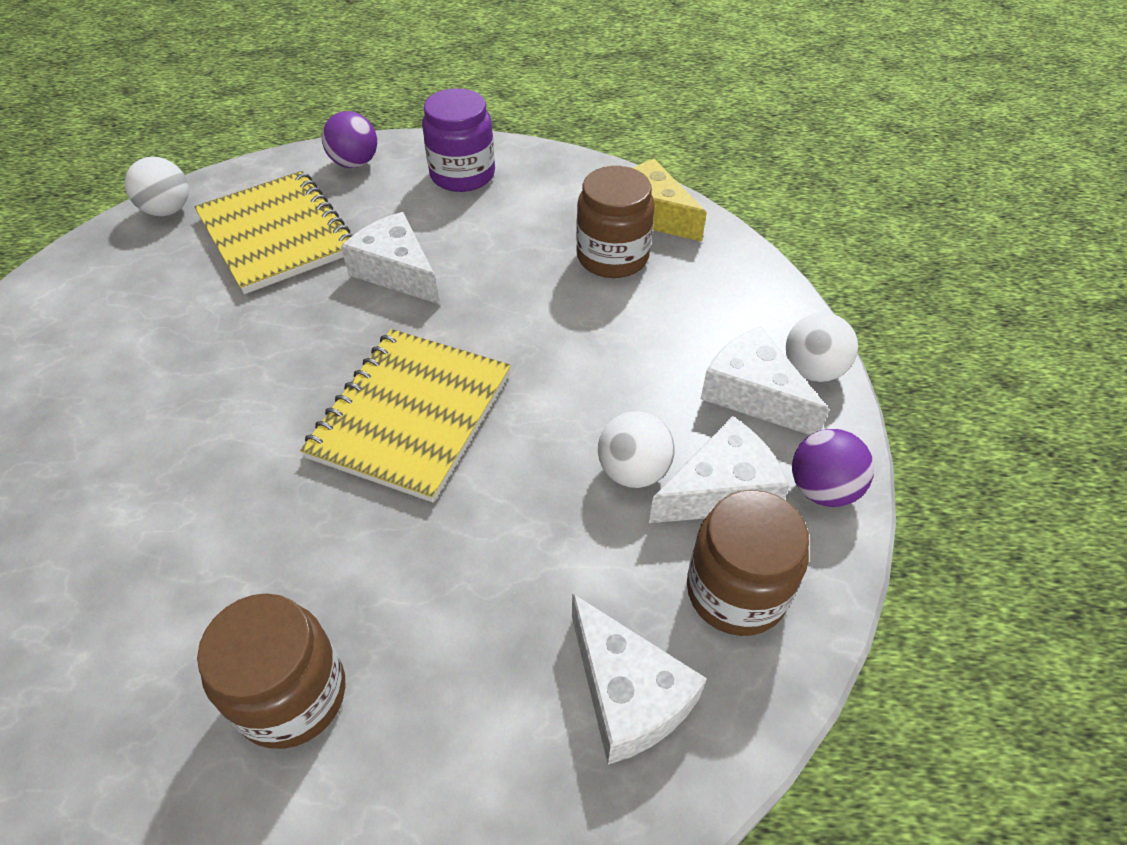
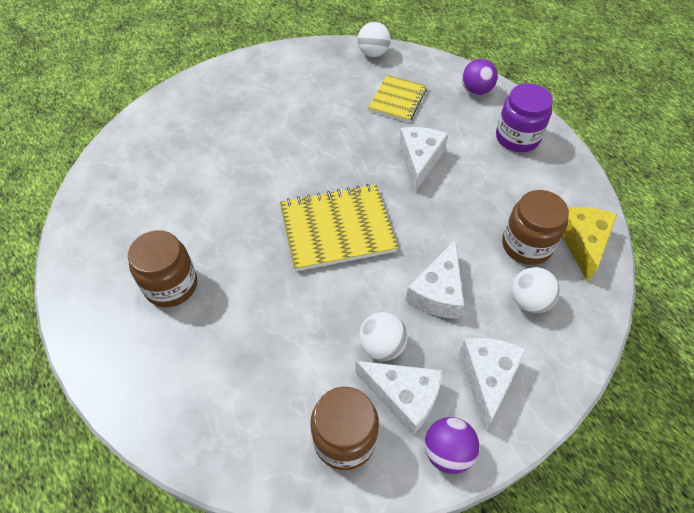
camera: 55 degrees right, 5 degrees up
(277, 234) = (397, 100): yellow notebook -> yellow notebook, size x0.62
(627, 694) = (253, 418): white cheese -> white cheese (438, 292)
(812, 370) = (537, 402): white ball -> white ball (529, 301)

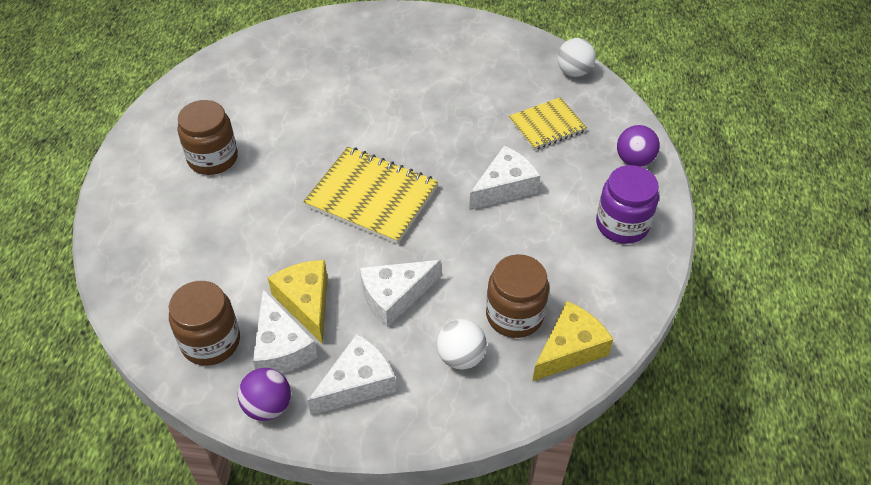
camera: 40 degrees right, 5 degrees down
(381, 346) = (306, 302): white ball -> yellow cheese

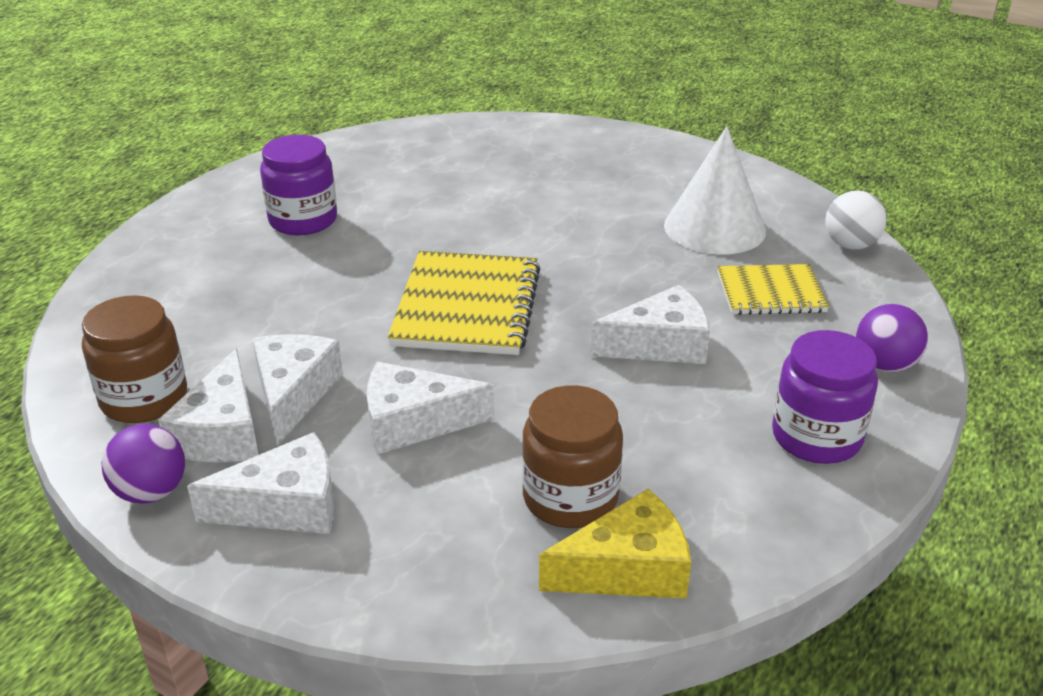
camera: 25 degrees right, 15 degrees down
(213, 158) = (303, 220): brown jar -> purple jar
(306, 302) = (293, 394): yellow cheese -> white cheese
(372, 197) = (467, 307): yellow notebook -> yellow notebook turned 45 degrees clockwise
(460, 357) = (453, 523): white ball -> none
(487, 82) = (714, 227): none -> white cone

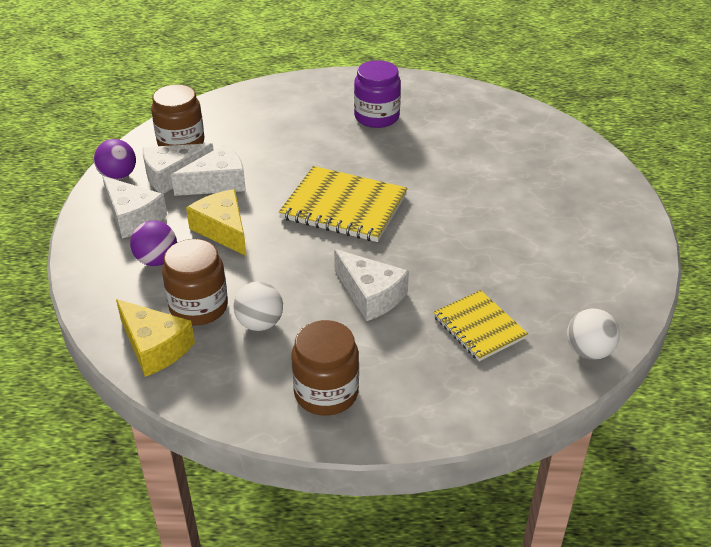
camera: 60 degrees right, 5 degrees up
(413, 422) = (223, 230): white cheese -> yellow cheese
(467, 307) = (344, 207): yellow notebook -> yellow notebook turned 45 degrees clockwise
(648, 451) = (260, 323): none -> white ball
(714, 227) = (540, 276): white cone -> none
(816, 437) = (326, 393): purple jar -> brown jar
(885, 365) = (437, 408): purple ball -> purple ball (157, 260)

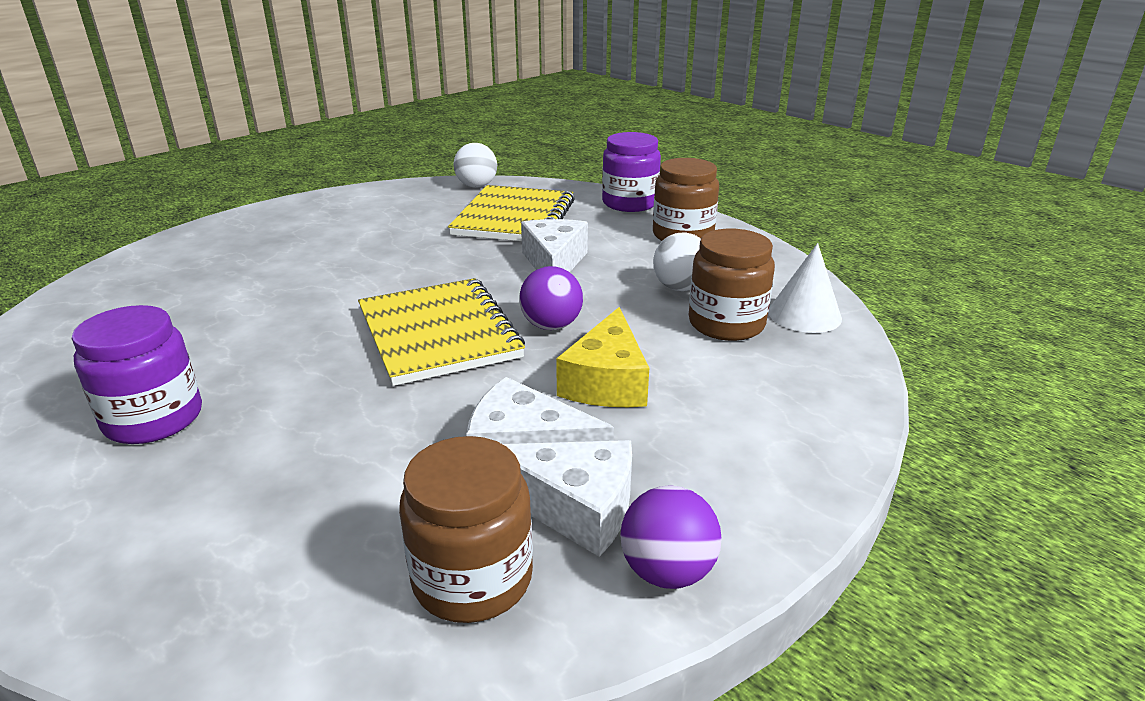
camera: 135 degrees left, 10 degrees down
(133, 217) = (710, 467): white cheese -> none
(155, 347) = (804, 314): yellow cheese -> white cone
(157, 260) = (730, 389): purple ball -> purple ball (551, 326)
(430, 417) = (629, 203): none -> purple jar
(479, 327) = (515, 218): yellow notebook -> yellow notebook, size x1.61

